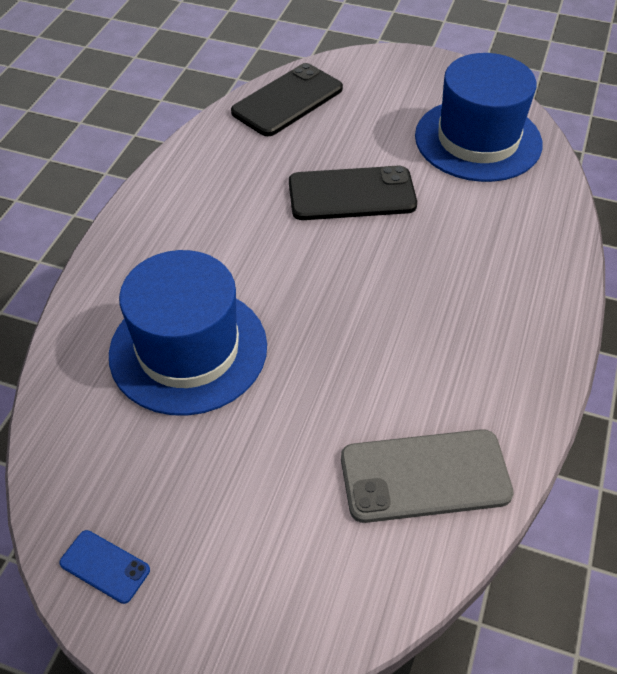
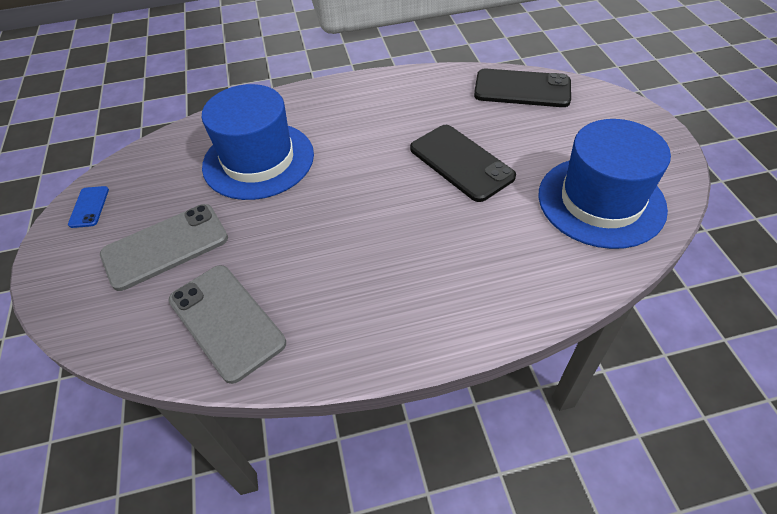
camera: 60 degrees right, 0 degrees up
(260, 498) = (165, 246): none -> grey phone

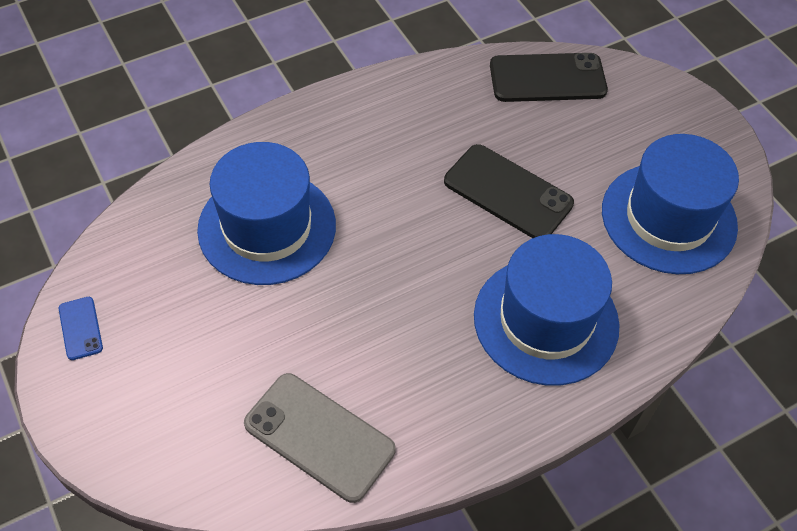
camera: 20 degrees left, 5 degrees up
(165, 246) = (205, 362): grey phone -> none
(461, 264) = (546, 320): none -> blue hat

